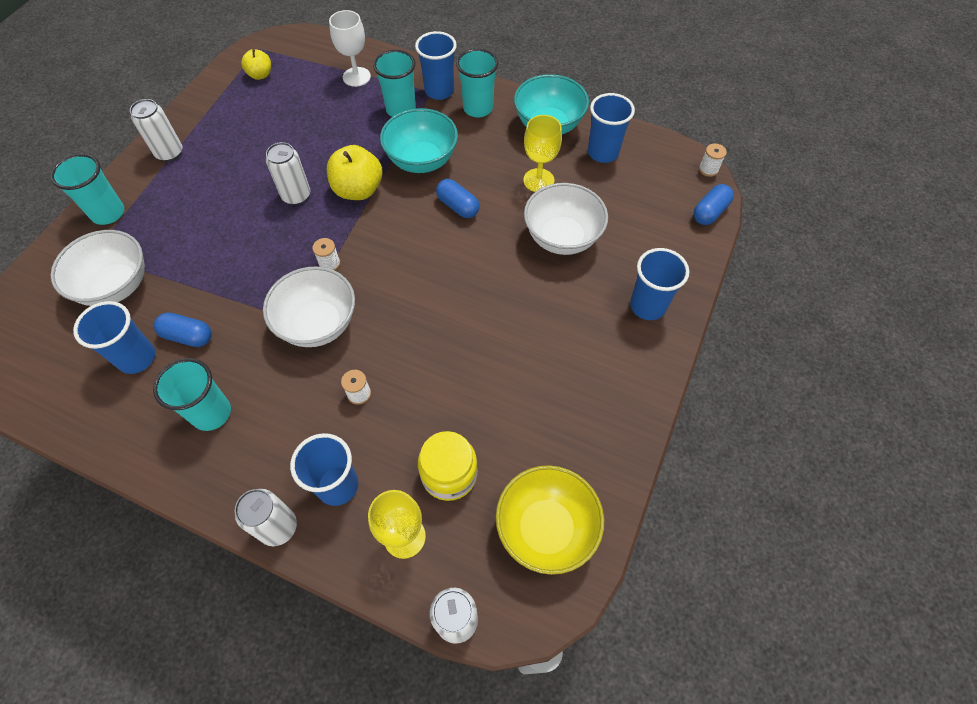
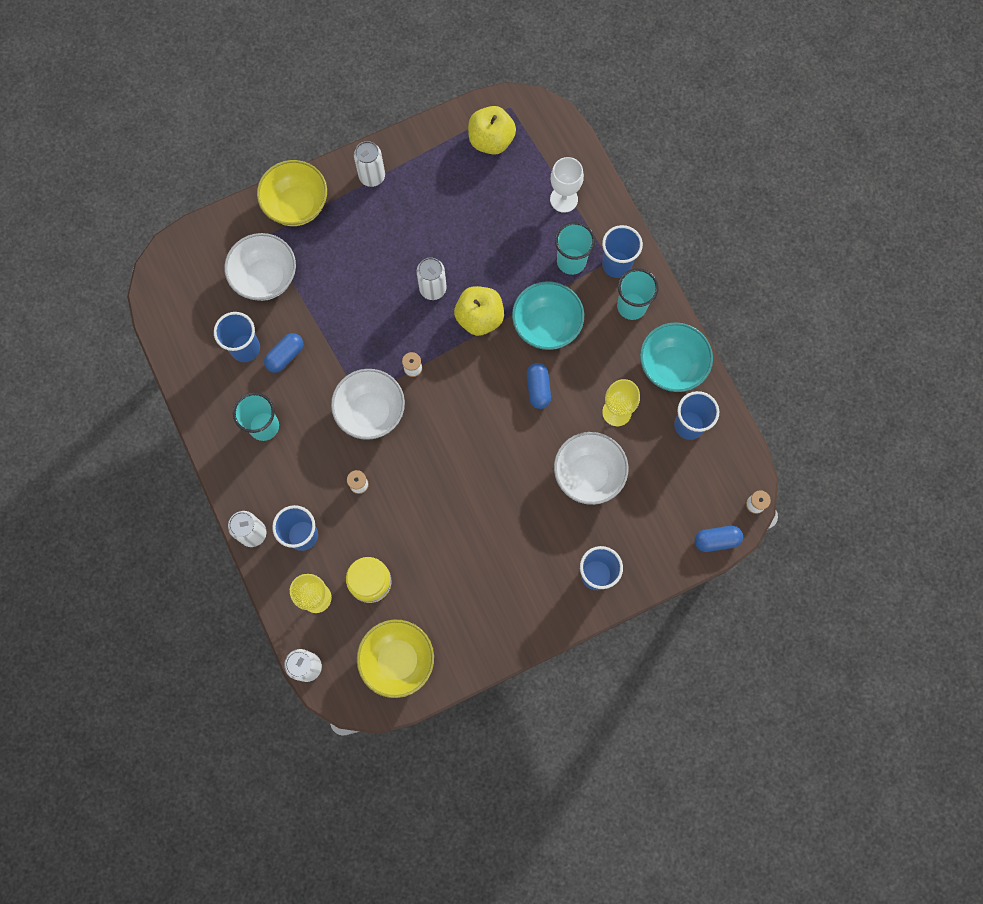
camera: 40 degrees right, 15 degrees up
(108, 213) = (297, 205): turquoise cup -> yellow bowl
(188, 336) = (285, 356): blue capsule -> blue capsule turned 75 degrees clockwise
(260, 75) = (491, 140): yellow apple -> yellow apple, size x1.69

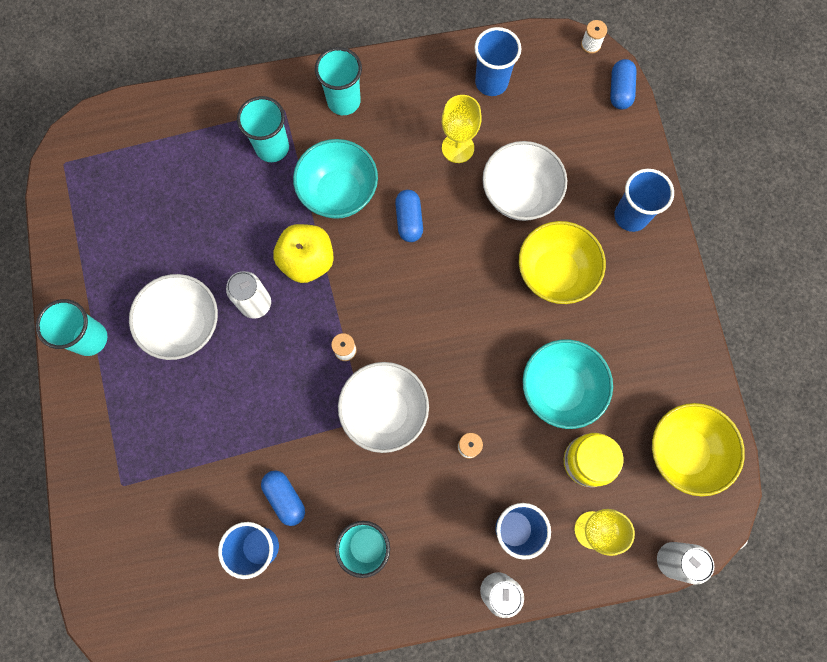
camera: 75 degrees left, 0 degrees up
(266, 278) = (176, 499): white bowl -> white bowl (184, 325)
(297, 205) = (94, 438): yellow bowl -> yellow bowl (555, 273)
(372, 176) = (90, 338): white can -> turquoise cup
(491, 140) = (96, 193): yellow apple -> none
(538, 388) = (409, 220): blue capsule -> blue capsule turned 75 degrees clockwise
(564, 199) = (196, 136): white goblet -> none
(616, 264) = (291, 103): blue cup -> none
(671, 366) = (422, 81): turquoise bowl -> turquoise bowl (560, 389)

